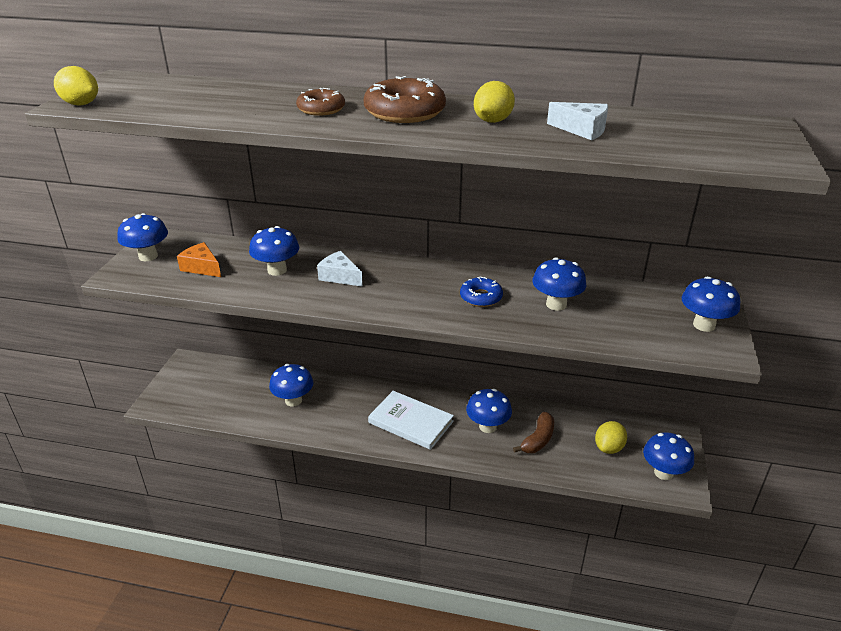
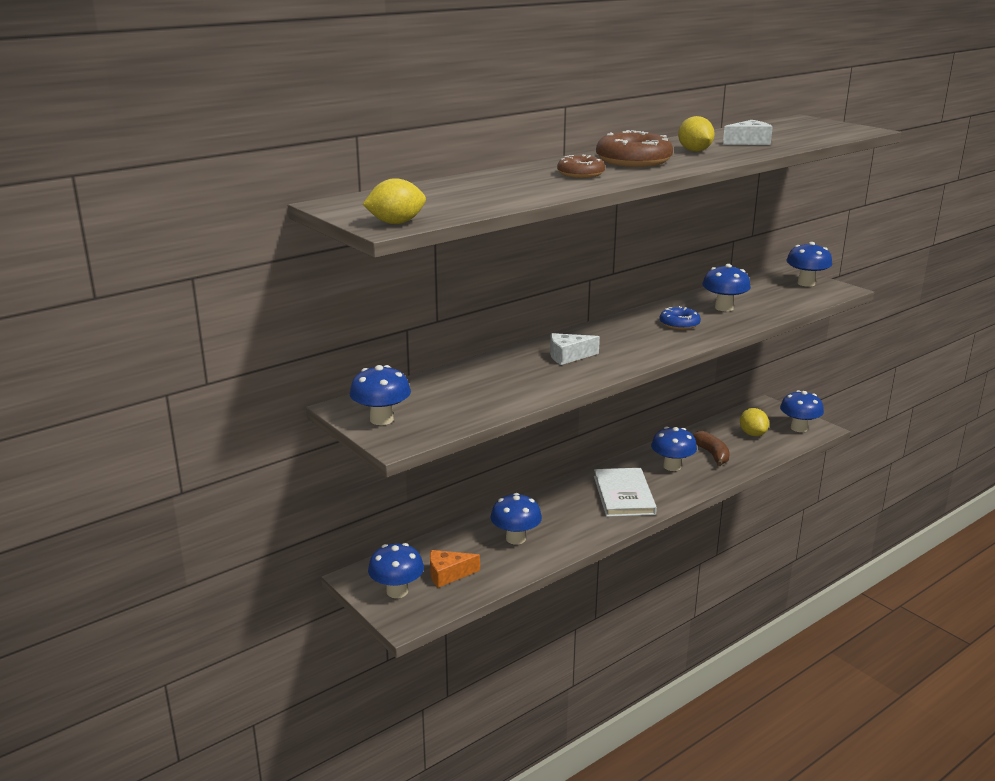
camera: 50 degrees left, 10 degrees down
(202, 267) = (452, 402): orange cheese -> orange cheese (448, 574)
(277, 270) = (515, 375): blue mushroom -> blue mushroom (397, 591)
(411, 422) = (623, 495): white book -> white book turned 75 degrees counterclockwise

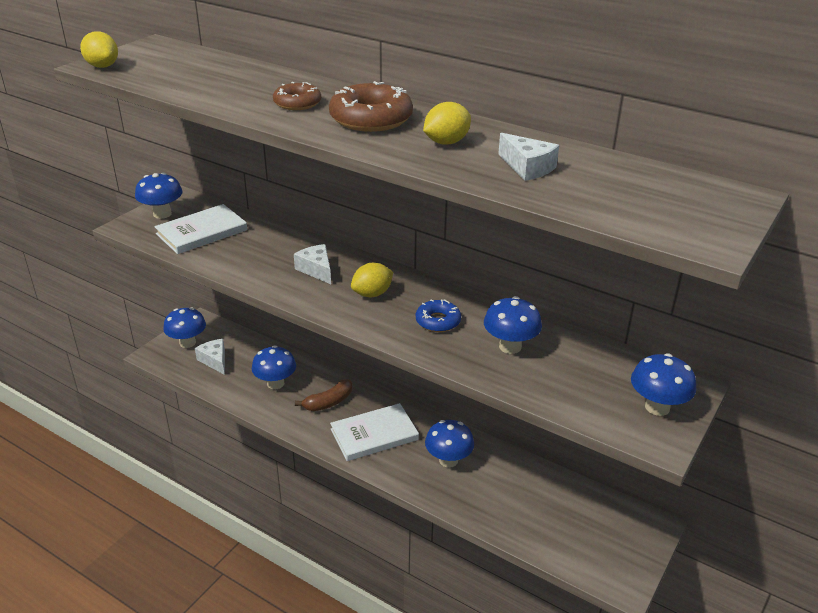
camera: 70 degrees right, 10 degrees up
(447, 401) = (201, 232): none -> white book
(448, 574) = (214, 360): orange cheese -> white cheese
(712, 454) = (493, 488): brown banana -> brown banana (329, 402)
(752, 434) = (564, 518): yellow lemon -> yellow lemon (372, 294)
(799, 428) = (610, 562): blue mushroom -> none

